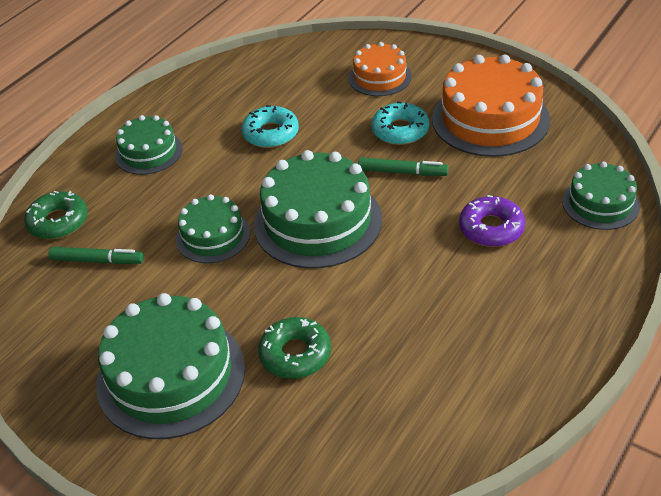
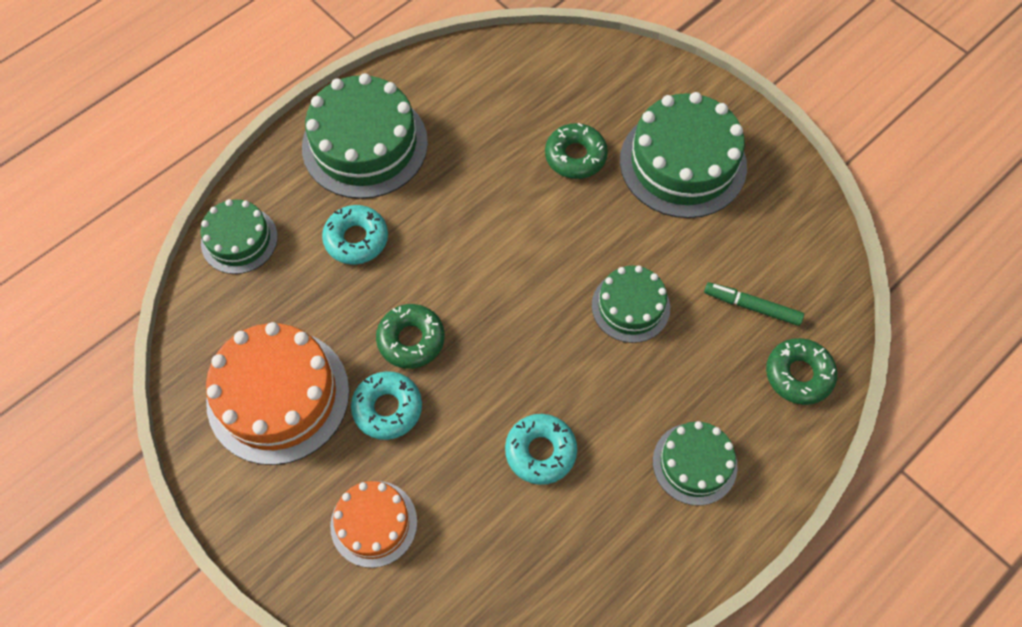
camera: 170 degrees left, 20 degrees up
(317, 221) = (520, 295): green cake -> green cake (365, 144)
(402, 172) = (411, 340): green marker -> green donut
(491, 228) = (356, 239): purple donut -> turquoise donut

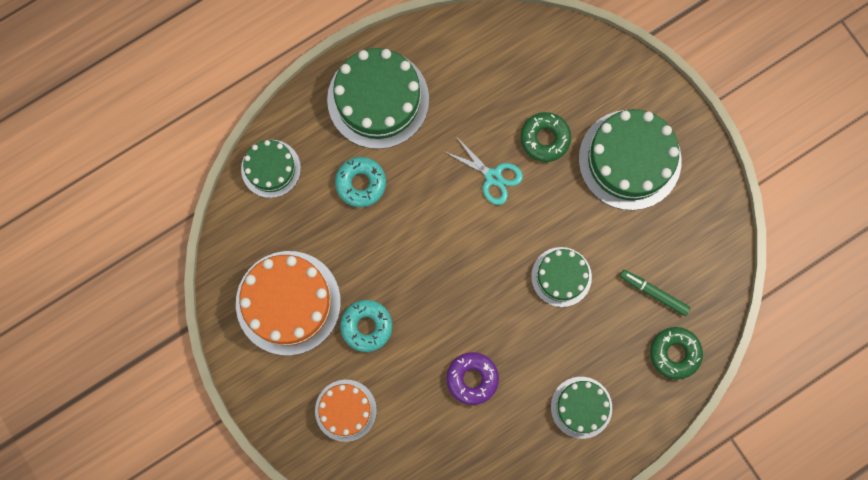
camera: 10 degrees right, 15 degrees up
(411, 340) = (391, 275): green donut -> none
(521, 207) = (493, 177): none -> turquoise scissors
(540, 451) = (472, 379): turquoise donut -> purple donut

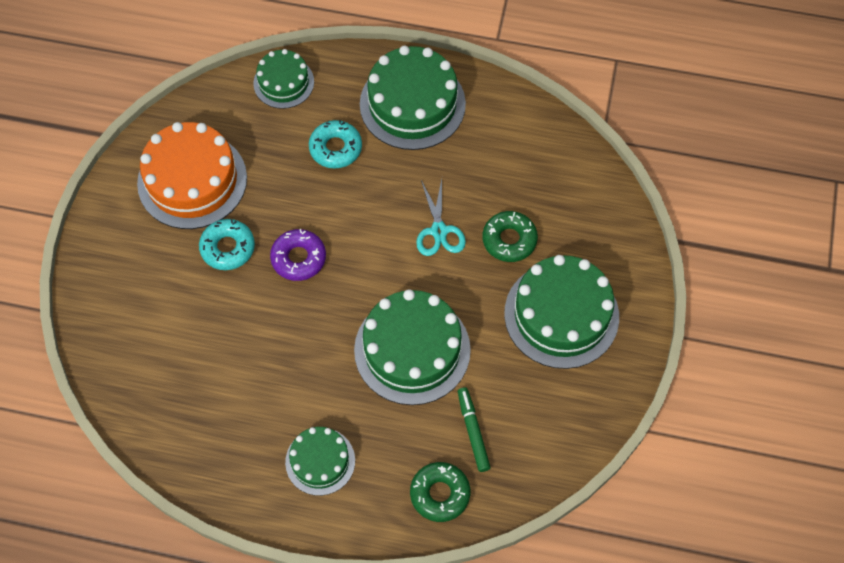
camera: 45 degrees right, 15 degrees down
(345, 410) = (146, 291): orange cake -> none
(472, 379) = (261, 358): purple donut -> purple donut (298, 258)
(561, 277) = (412, 350): green cake -> green cake, size x1.73

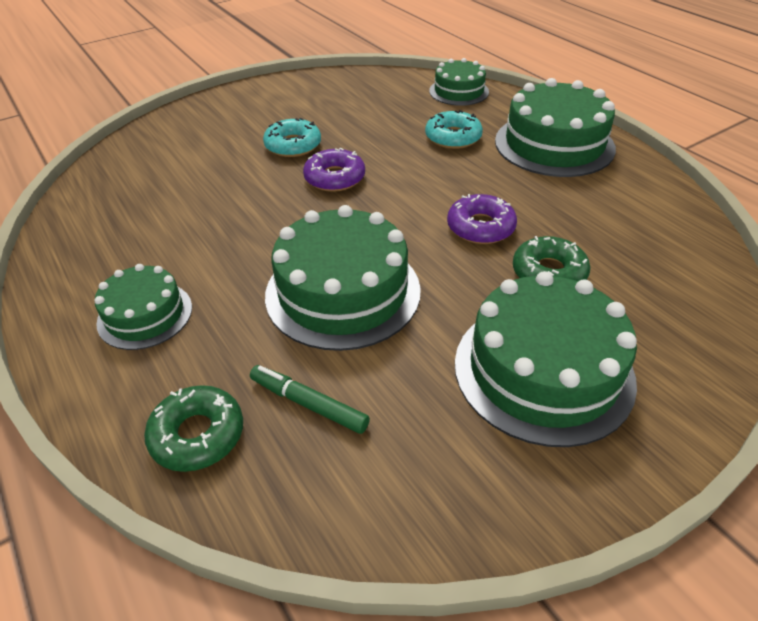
camera: 45 degrees right, 20 degrees down
(192, 180) = (323, 104): orange cake -> none
(439, 231) = (480, 227): turquoise scissors -> purple donut
(473, 432) = (309, 404): green marker -> green marker turned 90 degrees counterclockwise

